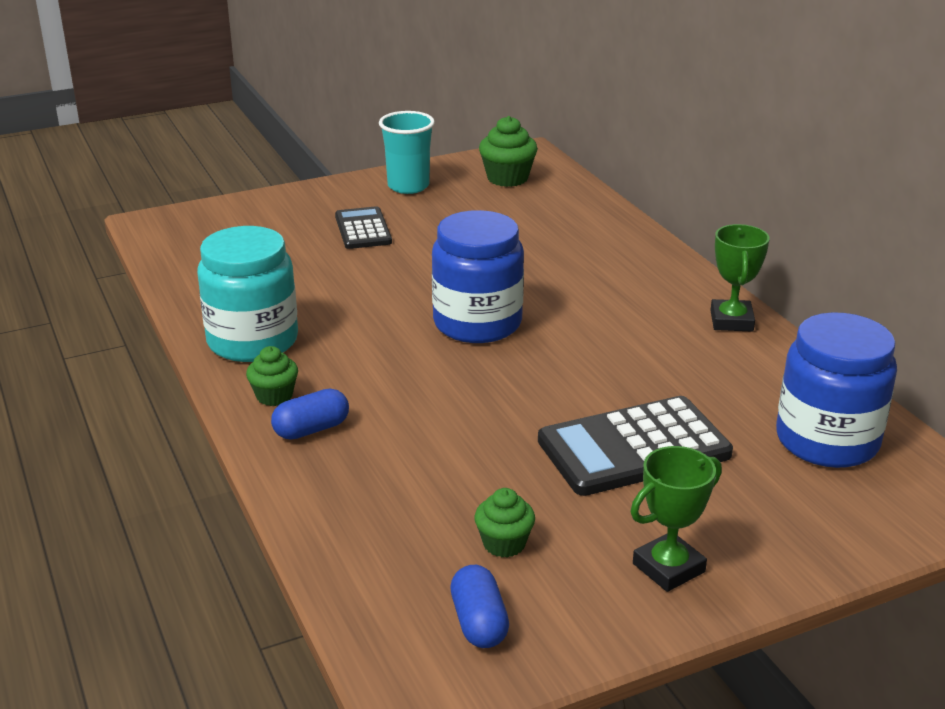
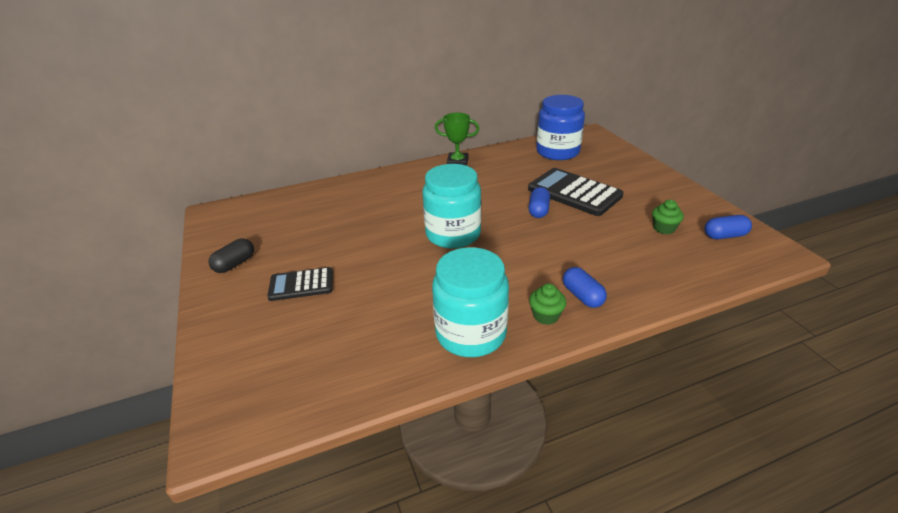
camera: 85 degrees left, 5 degrees up
(408, 186) = (235, 264): turquoise cup -> black capsule
(477, 323) = (453, 234): blue jar -> turquoise jar
(507, 178) = (250, 220): green cupcake -> none
(558, 403) = (538, 210): none -> blue capsule
(634, 448) = (574, 193): black calculator -> black calculator turned 150 degrees clockwise
(668, 568) = (660, 190): green trophy -> none

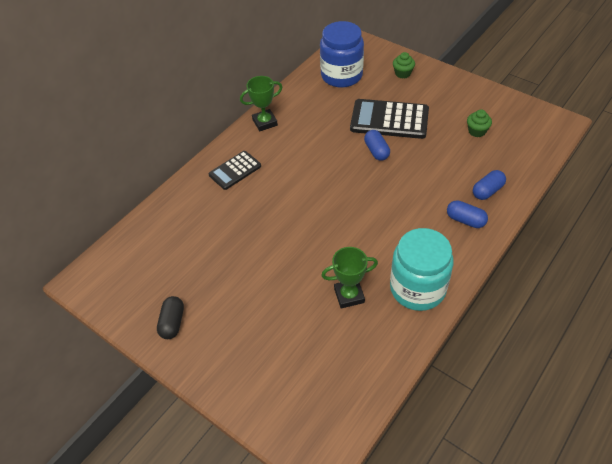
camera: 30 degrees left, 15 degrees up
(301, 285) = (254, 312): black calculator -> black calculator (235, 170)
(396, 309) = (349, 295): none -> green trophy
(453, 234) = (330, 205): turquoise jar -> none
(545, 316) = (454, 249): green cupcake -> green cupcake (402, 73)
(724, 236) = (519, 121): blue capsule -> blue capsule (487, 191)

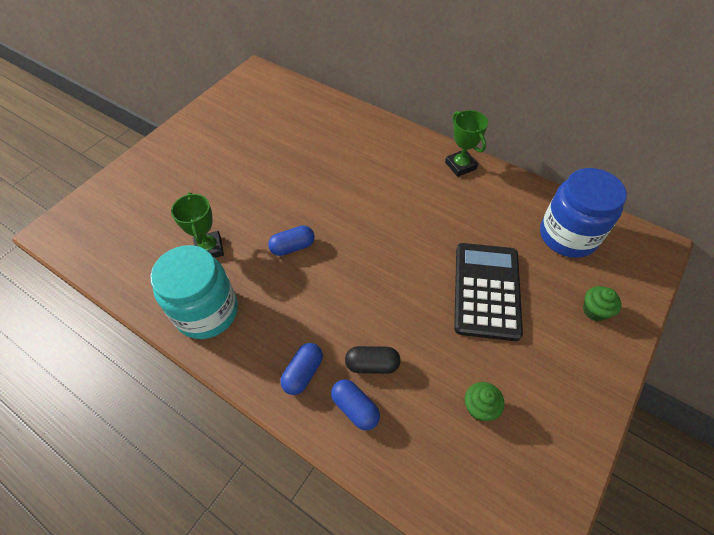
camera: 85 degrees right, 5 degrees up
(172, 323) = (204, 127): black capsule -> black capsule (372, 364)
(235, 170) = (382, 148): black calculator -> none
(376, 151) = (423, 275): blue capsule -> blue capsule (293, 247)

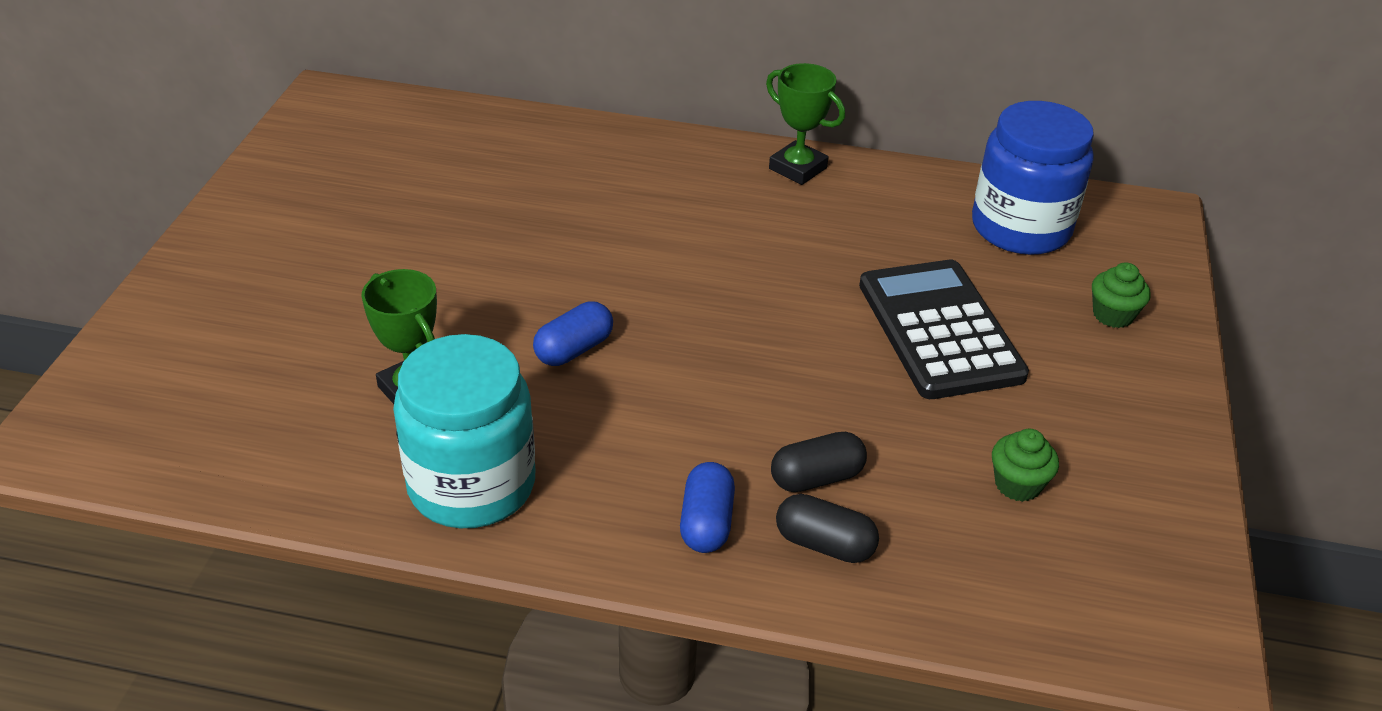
camera: 25 degrees left, 15 degrees down
(355, 408) = (824, 544): blue capsule -> black capsule

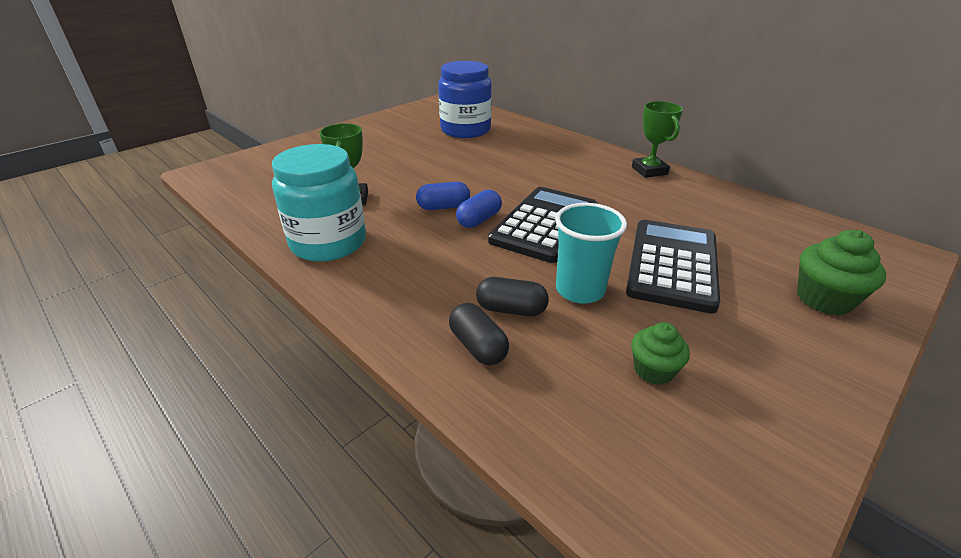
camera: 35 degrees right, 5 degrees down
(706, 523) = (421, 305): blue capsule -> blue capsule (479, 220)
(742, 325) = (545, 224): none -> black calculator
(869, 414) = (580, 290): none -> turquoise cup
(1020, 228) = (782, 233): blue jar -> blue jar (465, 130)
(1113, 315) = (824, 299): green cupcake -> green cupcake, size x1.54

